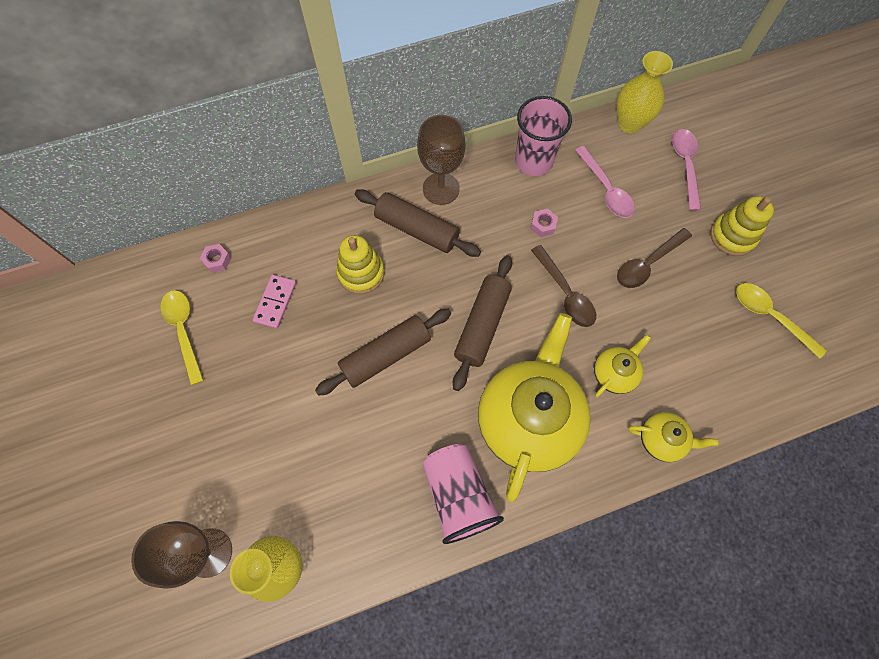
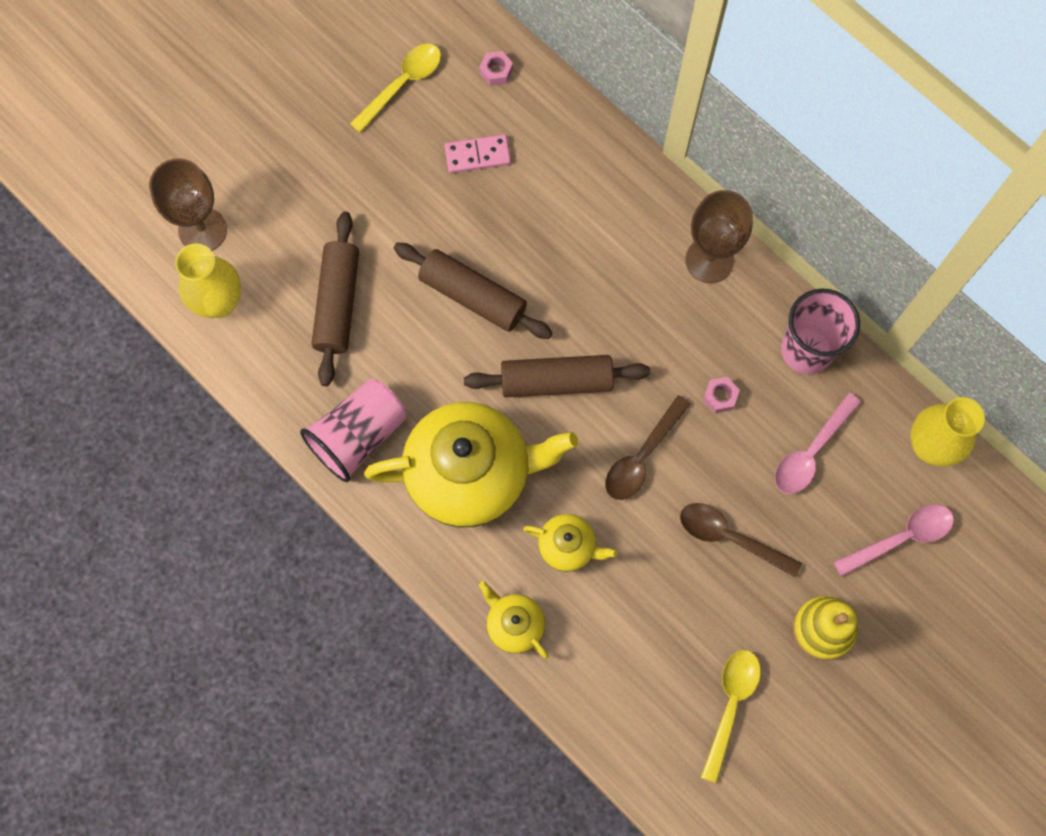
camera: 65 degrees right, 5 degrees up
(361, 273) = (556, 224): yellow stacking toy -> none
(417, 229) = (641, 258): brown rolling pin -> brown rolling pin (337, 303)
(661, 440) = (514, 624): yellow teapot -> yellow teapot turned 150 degrees clockwise

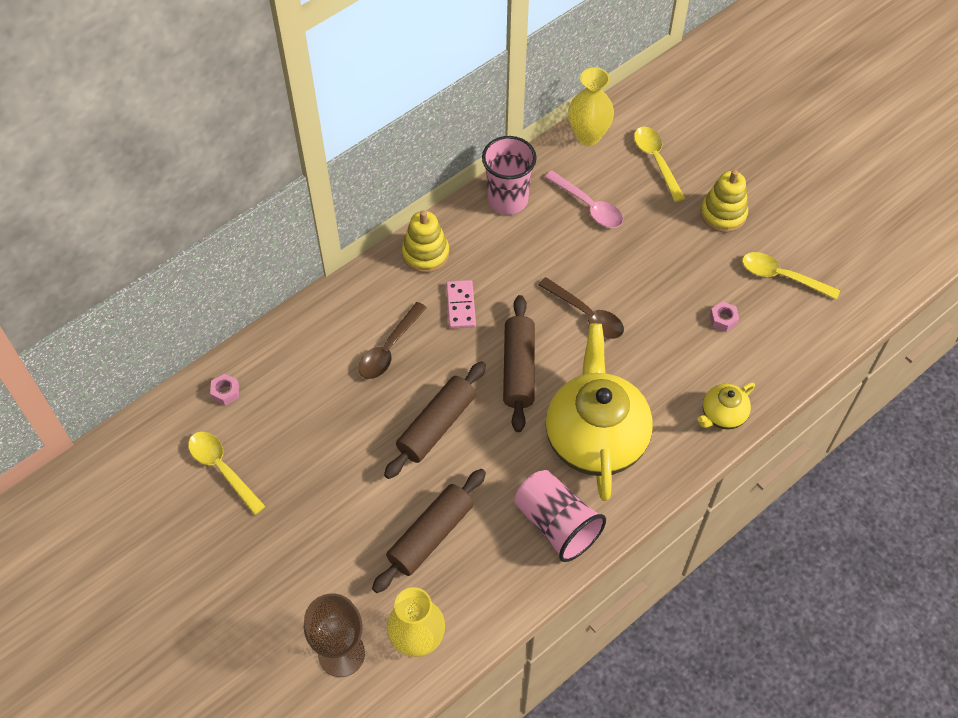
camera: 85 degrees left, 15 degrees down
(337, 303) = (430, 535): brown rolling pin -> brown rolling pin turned 60 degrees counterclockwise
(477, 155) = (304, 412): pink domino -> pink domino (460, 306)
(568, 547) = (659, 372): yellow teapot -> none
(709, 260) = (425, 254): brown goblet -> yellow stacking toy
(720, 397) = (541, 258): pink nut -> pink nut (723, 319)
(730, 537) = (653, 263): brown spoon -> brown spoon (389, 349)
(901, 538) = (656, 161): pink spoon -> yellow spoon

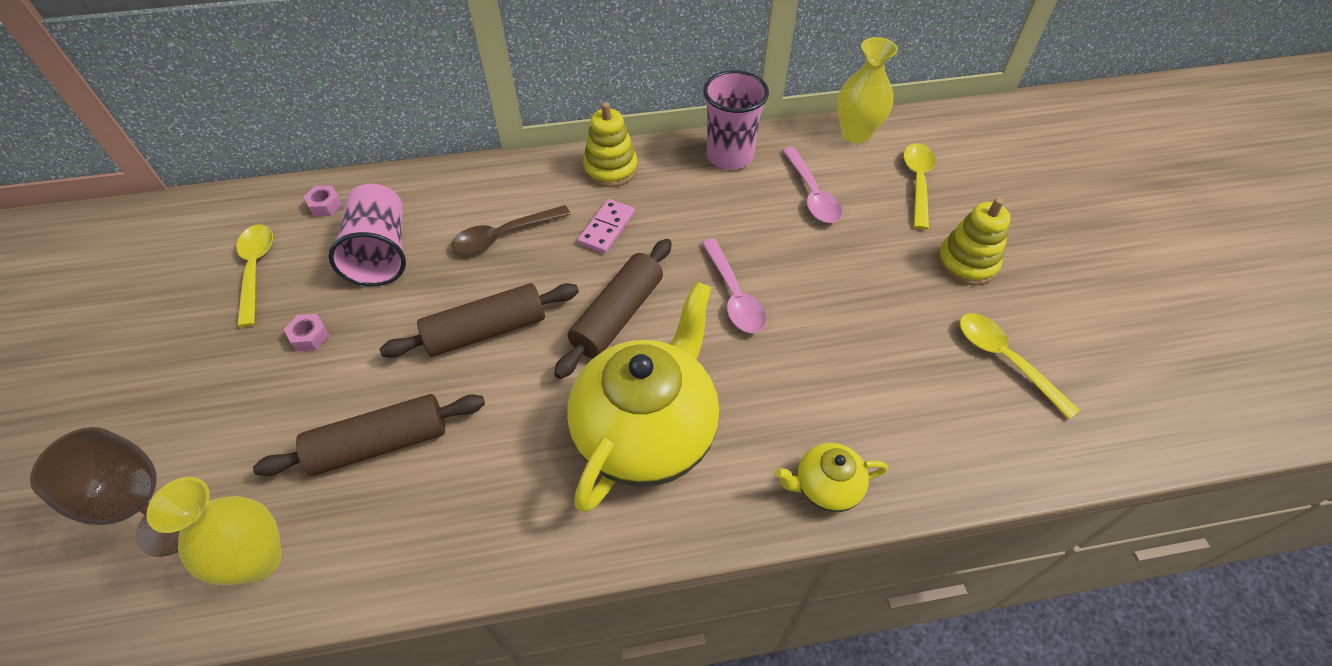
camera: 30 degrees right, 5 degrees down
(556, 524) = (525, 511): pink cup -> pink cup (381, 253)
(586, 315) = (734, 295): brown spoon -> pink spoon
(723, 319) = (897, 374): pink nut -> pink nut (310, 336)

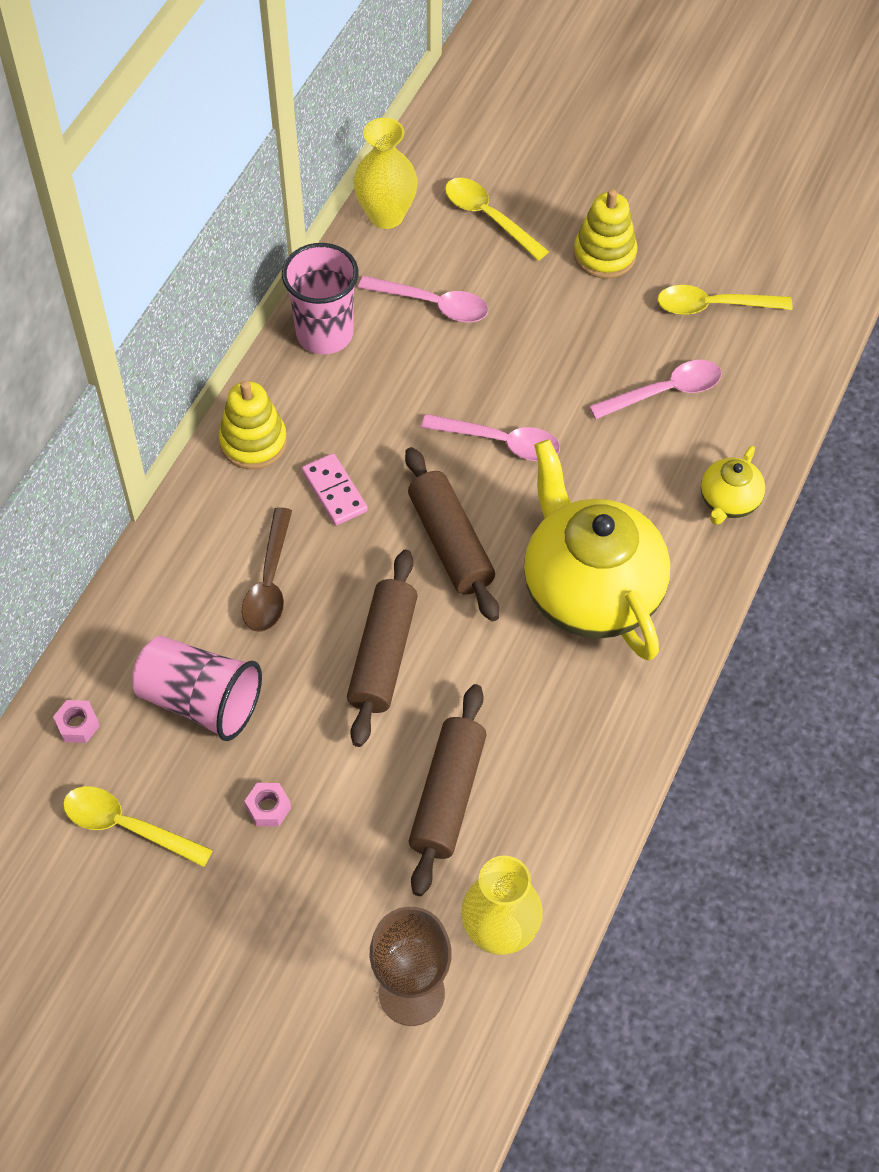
camera: 55 degrees left, 5 degrees up
(886, 374) = (665, 392): none -> pink spoon

